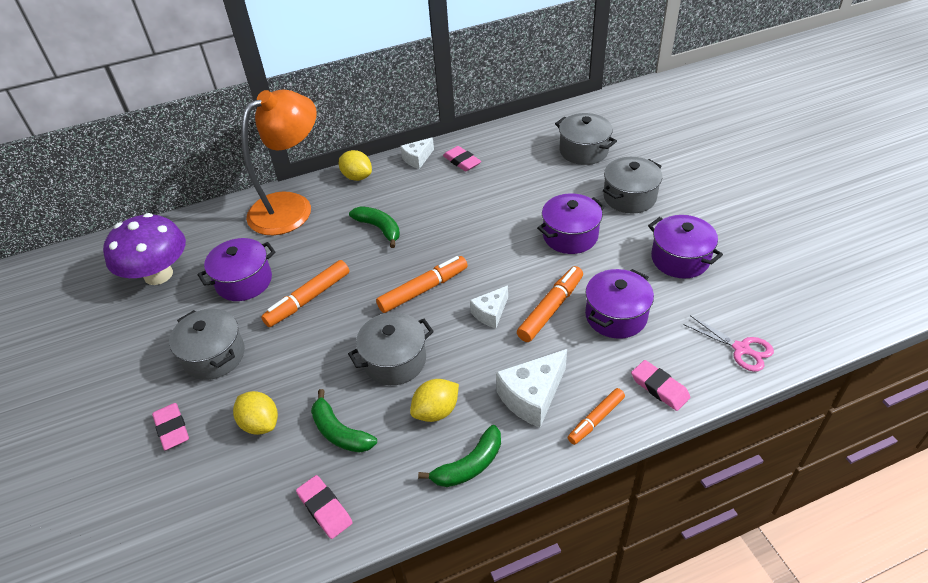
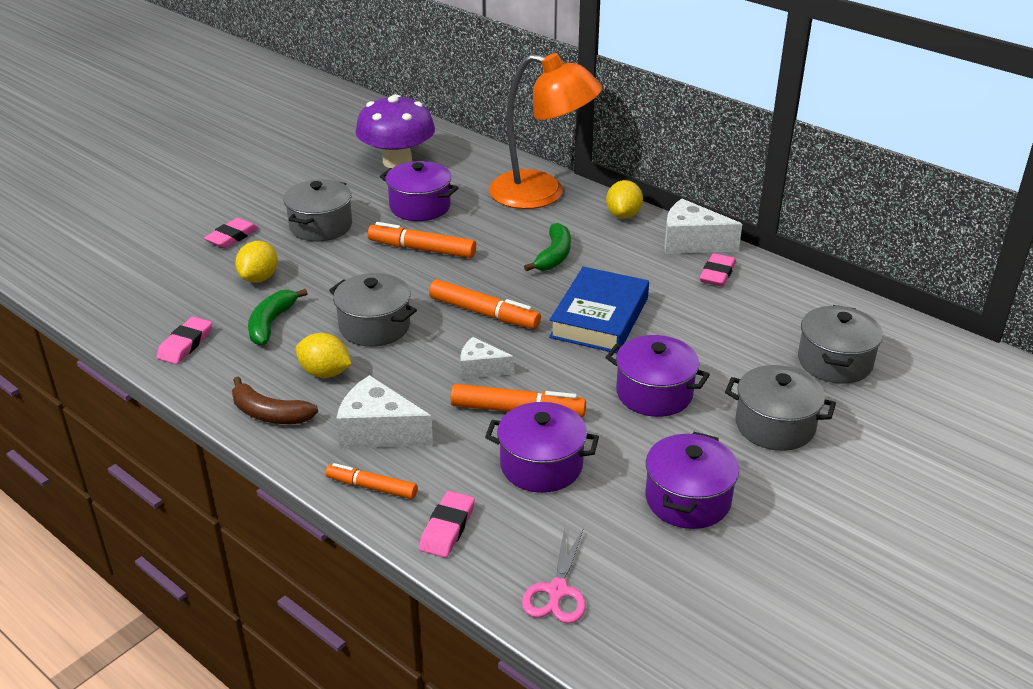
camera: 60 degrees right, 10 degrees down
(417, 159) = (691, 242): white cheese -> white cheese, size x1.63
(469, 465) = (269, 414): green banana -> brown banana
(471, 232) = (599, 318): none -> blue book

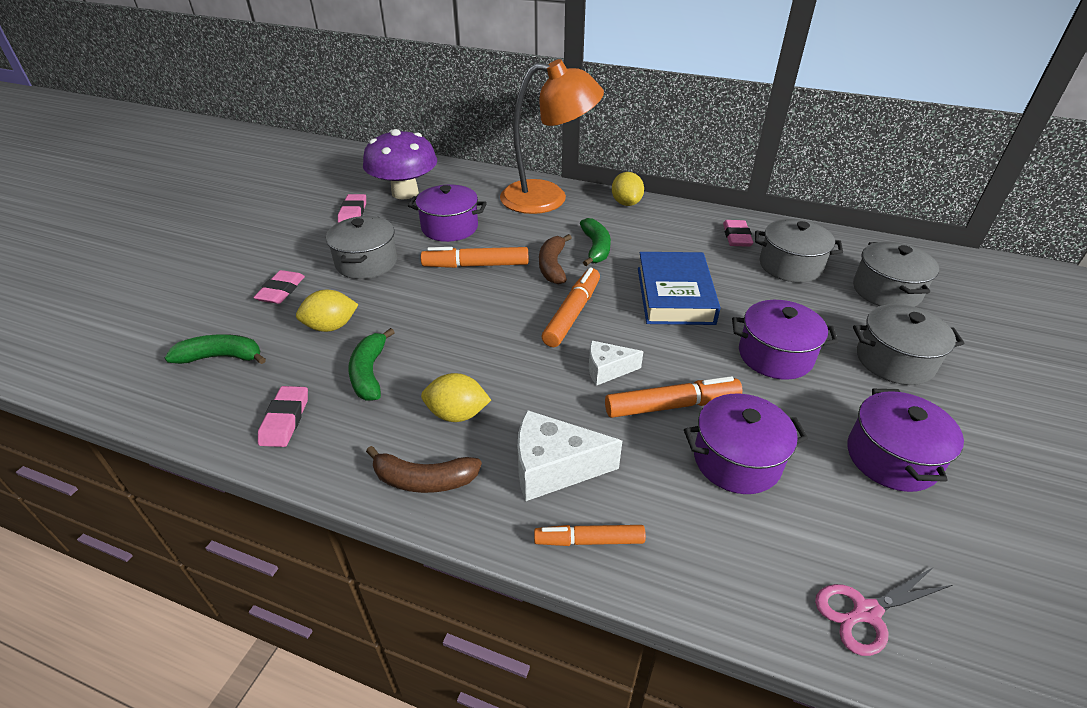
camera: 20 degrees left, 5 degrees up
(158, 284) = (221, 357): none -> green banana
(259, 278) = (331, 326): yellow lemon -> yellow lemon turned 75 degrees clockwise
(374, 327) = (478, 351): grey pot -> grey pot (790, 266)
(447, 528) = (701, 568): pink eraser -> pink eraser (353, 213)
(484, 313) = (572, 313): orange marker -> orange marker turned 75 degrees counterclockwise
(497, 265) = (552, 266): none -> brown banana
(557, 591) = (866, 612): pink scissors -> pink scissors turned 75 degrees clockwise
(691, 242) = (696, 215): white cheese -> none

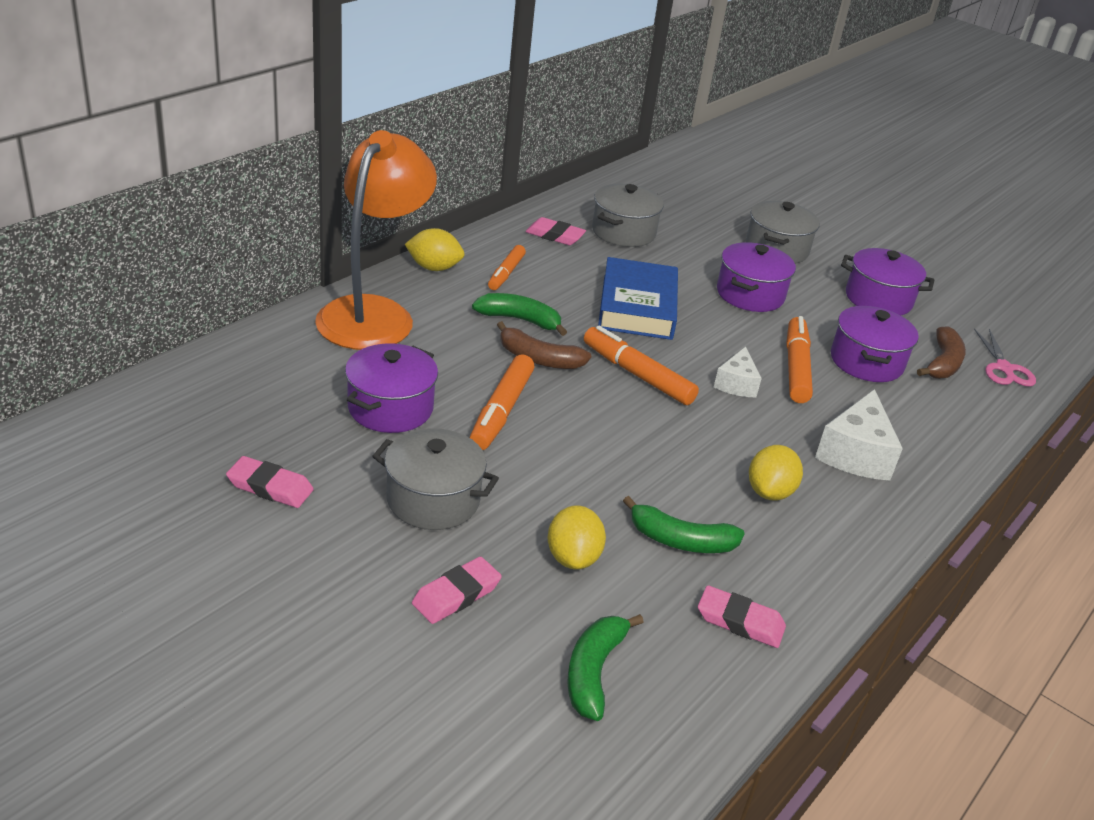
camera: 75 degrees left, 5 degrees down
(281, 290) = (456, 595): pink eraser -> pink eraser turned 75 degrees counterclockwise
(405, 193) = (247, 423): purple mushroom -> none
(424, 480) = (854, 534): brown banana -> brown banana (942, 363)
(589, 540) = (935, 460): orange marker -> orange marker (506, 273)
(674, 295) = (637, 307): blue book -> blue book turned 75 degrees clockwise
(886, 291) = (686, 210): grey pot -> none

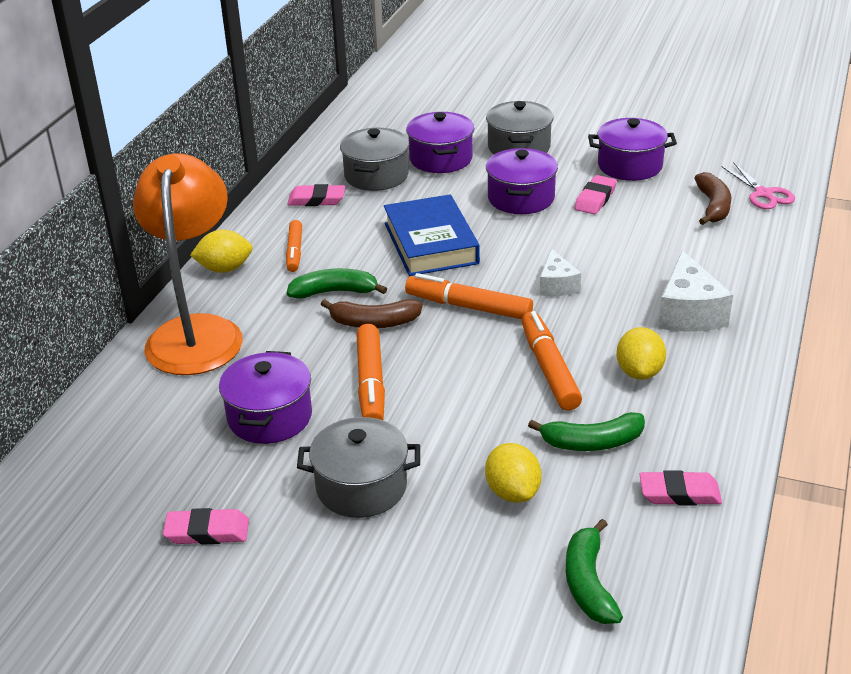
camera: 15 degrees left, 0 degrees up
(456, 595) = (435, 563): pink eraser -> pink eraser (595, 199)
(796, 367) = (597, 252): orange marker -> orange marker (549, 369)
(866, 362) = (651, 227): purple pot -> purple pot (441, 159)

